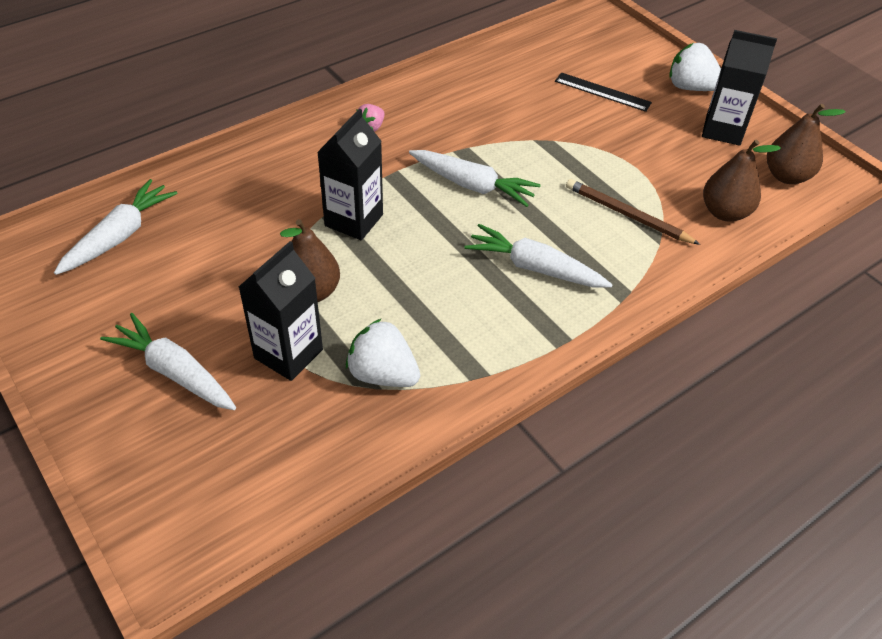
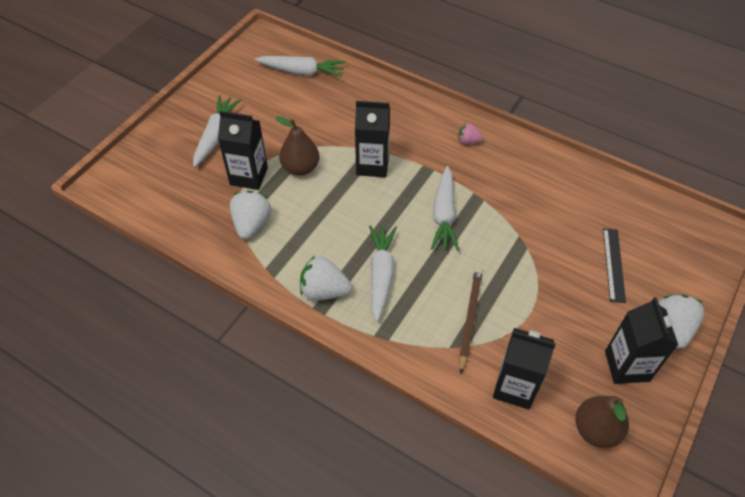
camera: 70 degrees right, 5 degrees up
(535, 329) = (324, 291): none -> white strawberry
(725, 212) = (515, 387): brown pear -> black carton

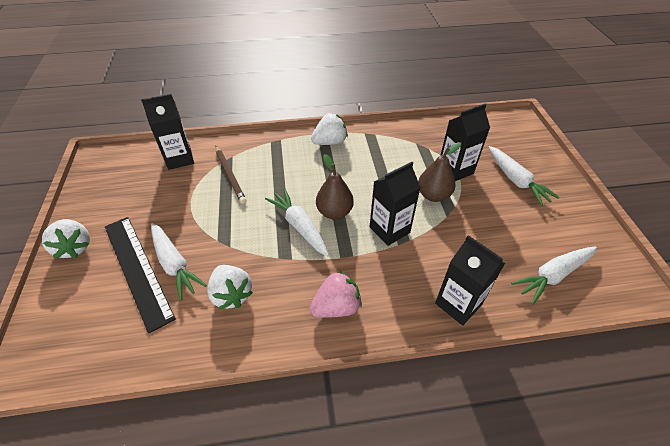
camera: 140 degrees right, 5 degrees down
(252, 224) = (412, 148): white strawberry -> white strawberry (231, 294)
(381, 274) = (306, 167): white carrot -> white carrot (174, 264)
(468, 141) = (336, 307): pink strawberry -> pink strawberry, size x1.77
(596, 430) = (119, 165): brown pear -> brown pear (334, 212)
(614, 264) = (137, 269): black ruler -> black ruler, size x1.77
(627, 366) = (107, 205): black carton -> black carton (458, 304)

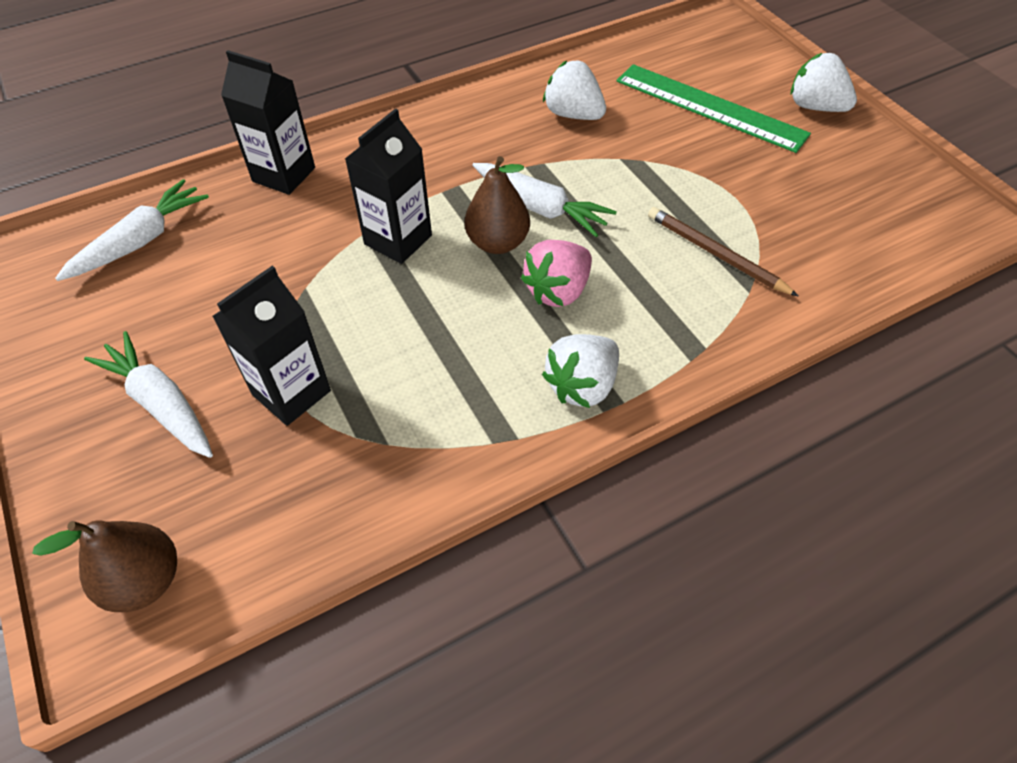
camera: 160 degrees right, 5 degrees up
(137, 269) = (710, 107): black ruler -> green ruler
(174, 264) = (670, 123): white carrot -> none
(179, 159) = (835, 259): black carton -> none
(336, 307) = (439, 134): pink strawberry -> pink strawberry (558, 291)
(433, 195) = (332, 320): brown pear -> brown pear (145, 581)

